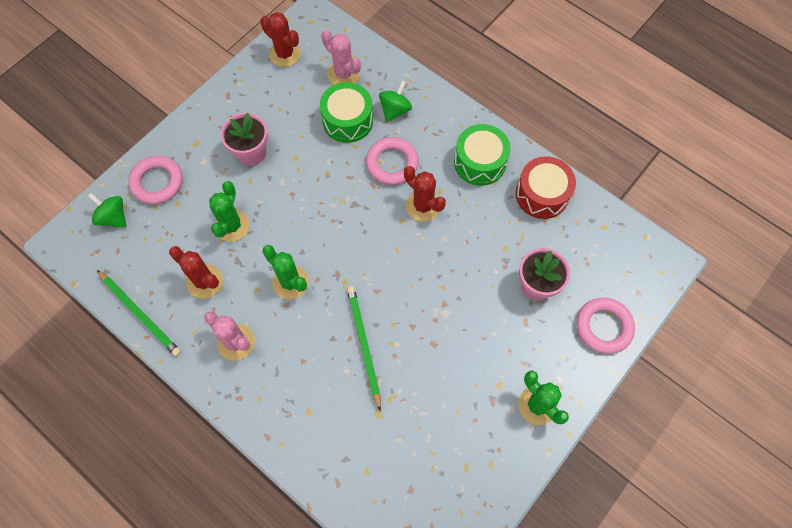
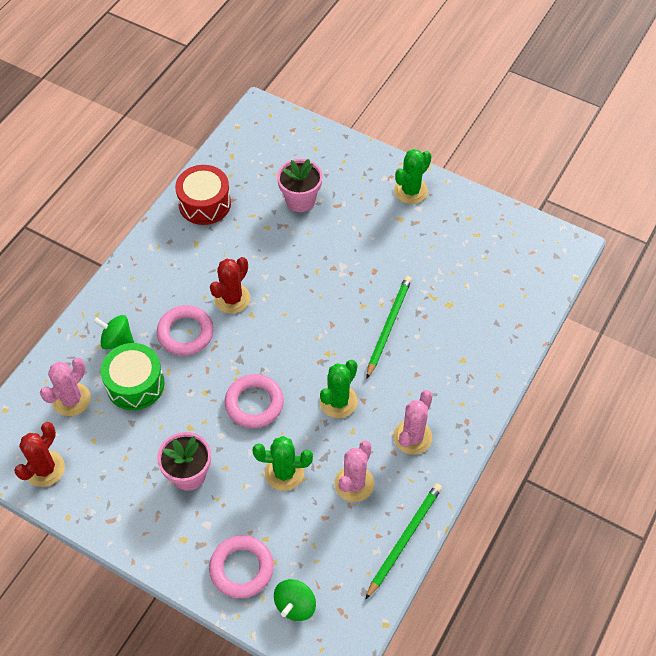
camera: 100 degrees left, 10 degrees down
(204, 281) = (354, 484): red cactus -> pink cactus
(364, 345) = (388, 326): green pencil -> green pencil turned 135 degrees clockwise
(480, 162) = (174, 257): green drum -> none
(603, 327) = (329, 151): pink ring -> pink ring (254, 403)

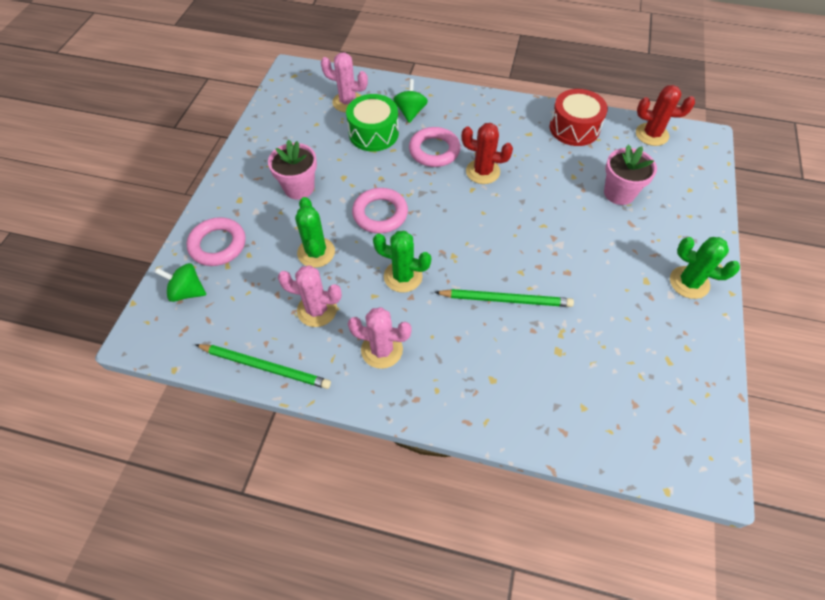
camera: 75 degrees right, 0 degrees up
(45, 469) = (285, 105): red cactus -> red cactus (652, 134)

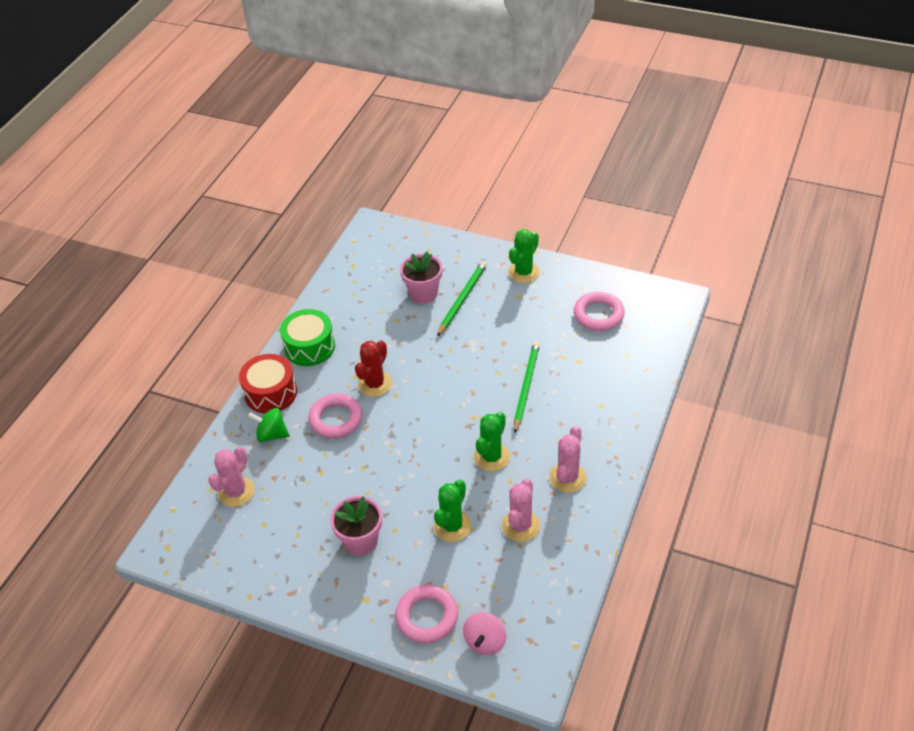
camera: 80 degrees left, 10 degrees down
(187, 292) = (485, 641): green spinning top -> pink spinning top
(265, 367) = (578, 567): green pencil -> green pencil (462, 299)
(316, 252) = (452, 526): green cactus -> green cactus turned 60 degrees counterclockwise
(373, 133) = (295, 470): green drum -> green drum (309, 347)
(380, 214) = (412, 470): pink ring -> pink ring (598, 315)
(574, 128) = (334, 308): red drum -> red drum (271, 393)
(652, 134) = (358, 258): red cactus -> none

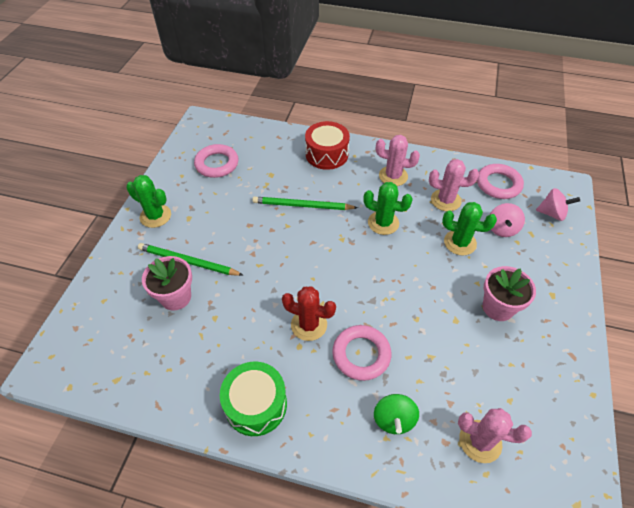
camera: 100 degrees left, 5 degrees up
(271, 393) = (332, 436): red drum -> red drum (326, 154)
(427, 616) = (548, 250): pink ring -> pink ring (498, 184)
(467, 575) = (502, 229): none -> pink spinning top

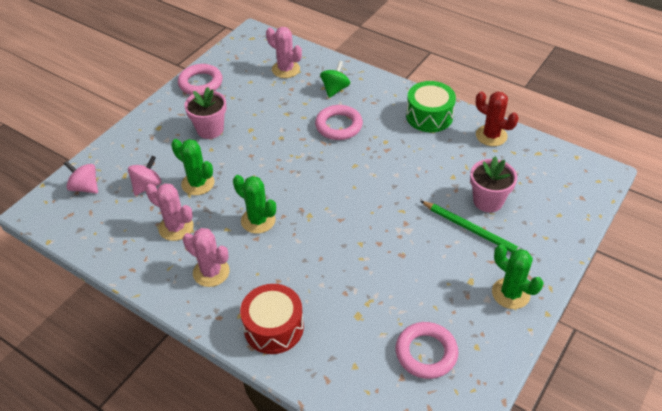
camera: 160 degrees left, 5 degrees down
(302, 205) = (335, 262): green pencil -> none
(309, 325) = (372, 153): red cactus -> red cactus (491, 136)
(498, 184) = (104, 230): pink ring -> pink ring (200, 83)

